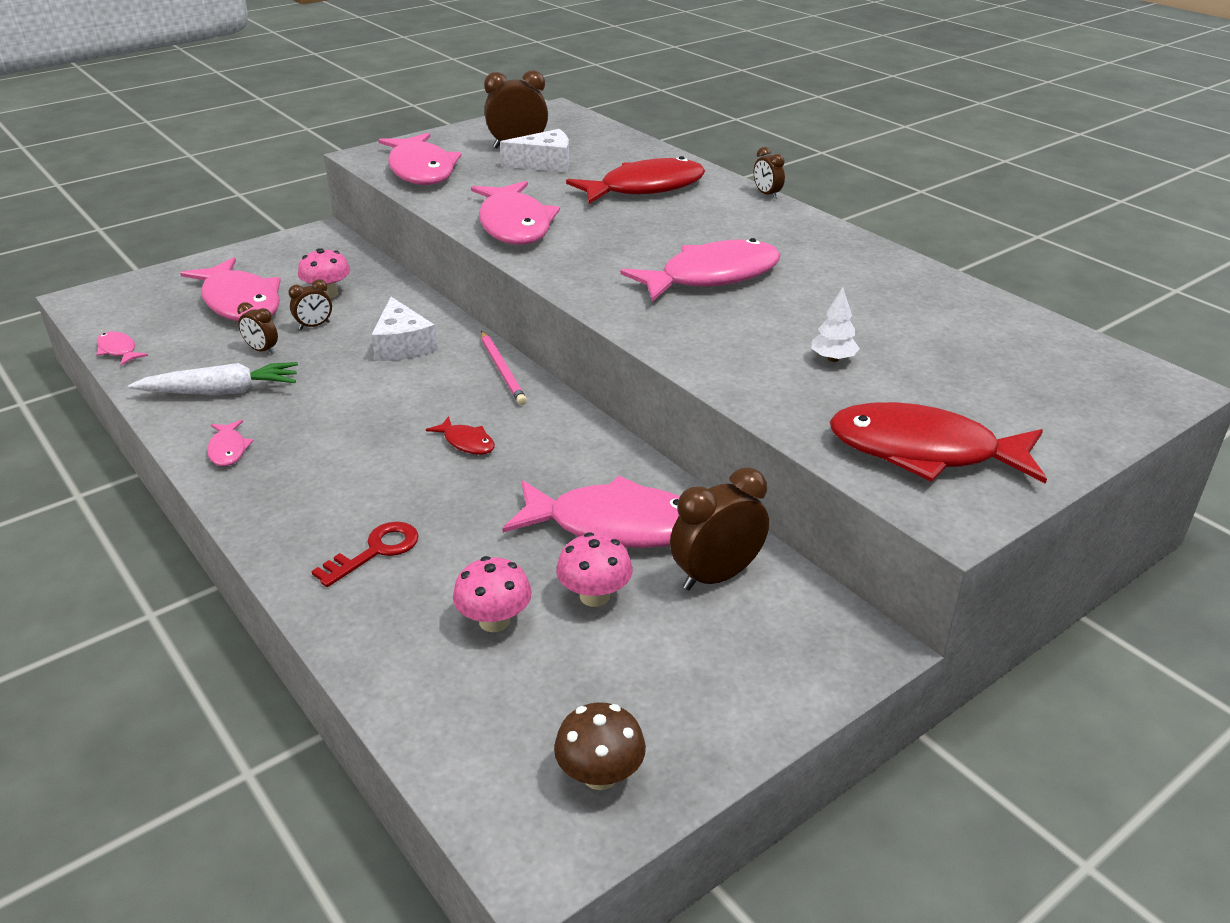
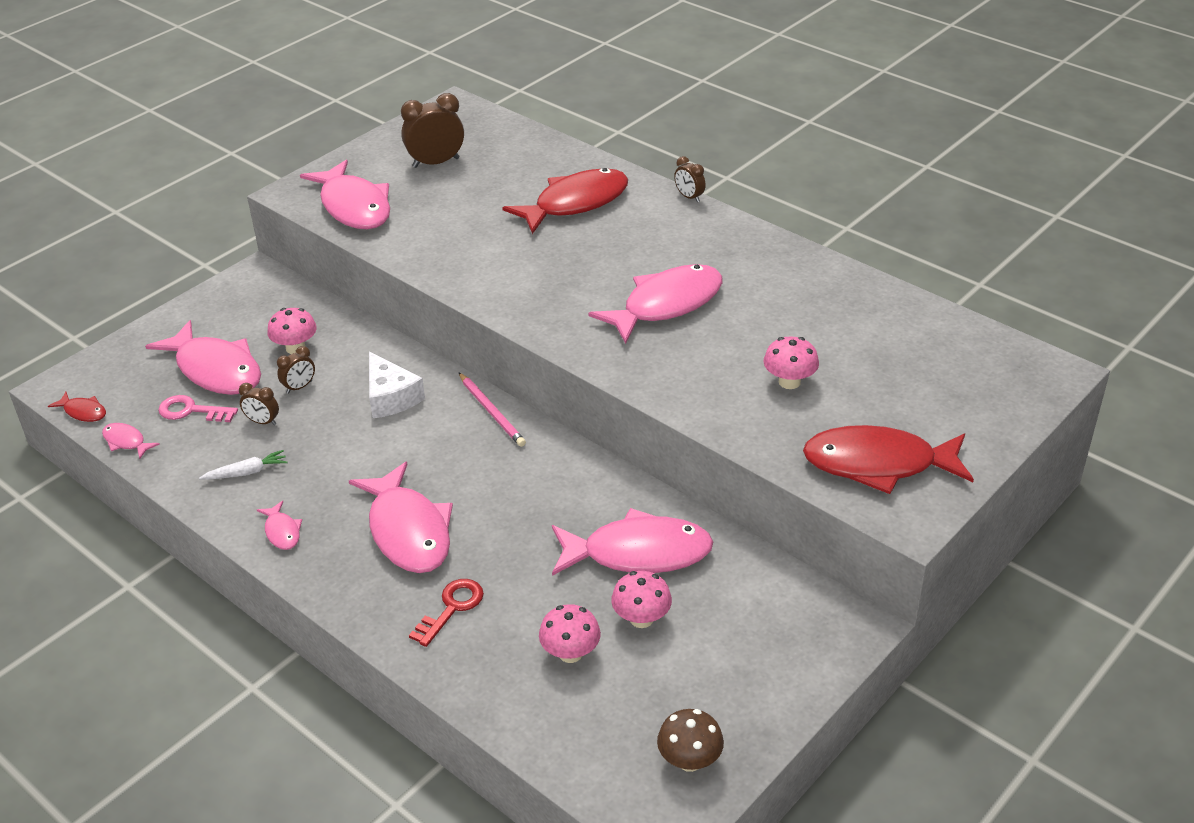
camera: 10 degrees left, 5 degrees up
(198, 333) = (192, 411): none -> pink key
(222, 391) = (247, 472): white carrot -> white carrot, size x0.59
(467, 442) = (488, 492): red fish -> red fish (83, 412)
(514, 225) = (470, 266): pink fish -> pink fish (408, 531)
(545, 164) = (470, 183): white cheese -> none
(716, 576) = (731, 585): brown clock -> none
(833, 359) = (789, 382): white tree -> pink mushroom

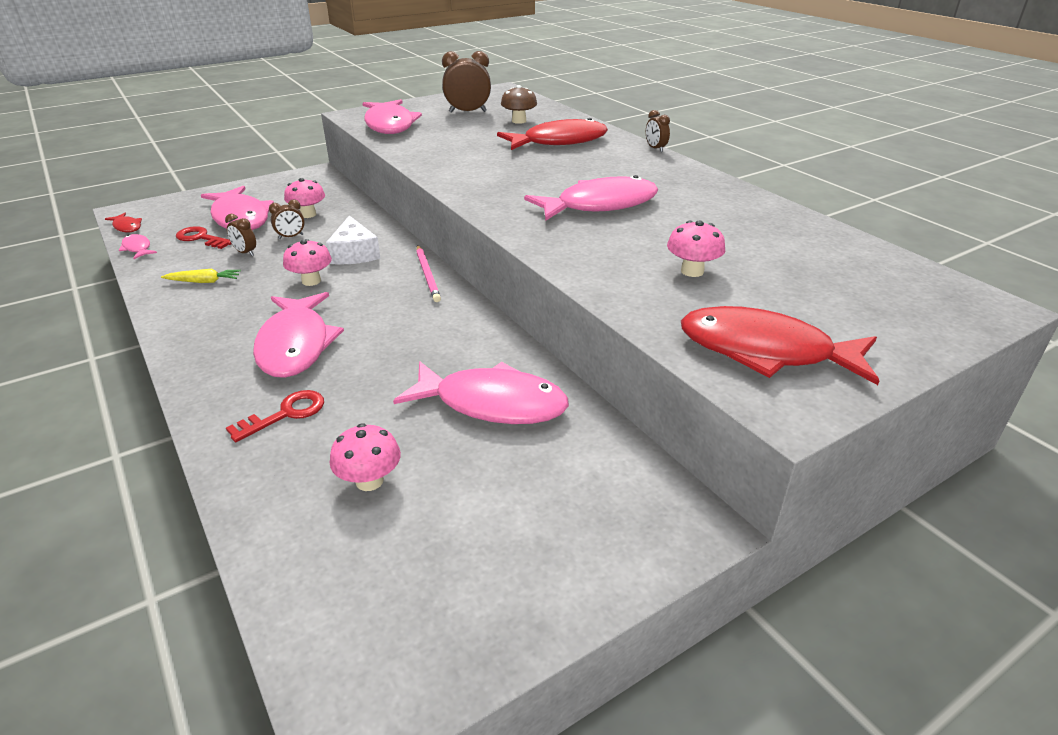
camera: 15 degrees right, 5 degrees down
(192, 411) = (201, 238): pink key -> red key
(247, 472) = (204, 281): white carrot -> yellow carrot
(282, 532) = (193, 326): pink fish -> none
(641, 618) = (462, 464): pink mushroom -> pink mushroom (311, 281)
(689, 760) = (430, 636): brown mushroom -> brown mushroom (519, 121)

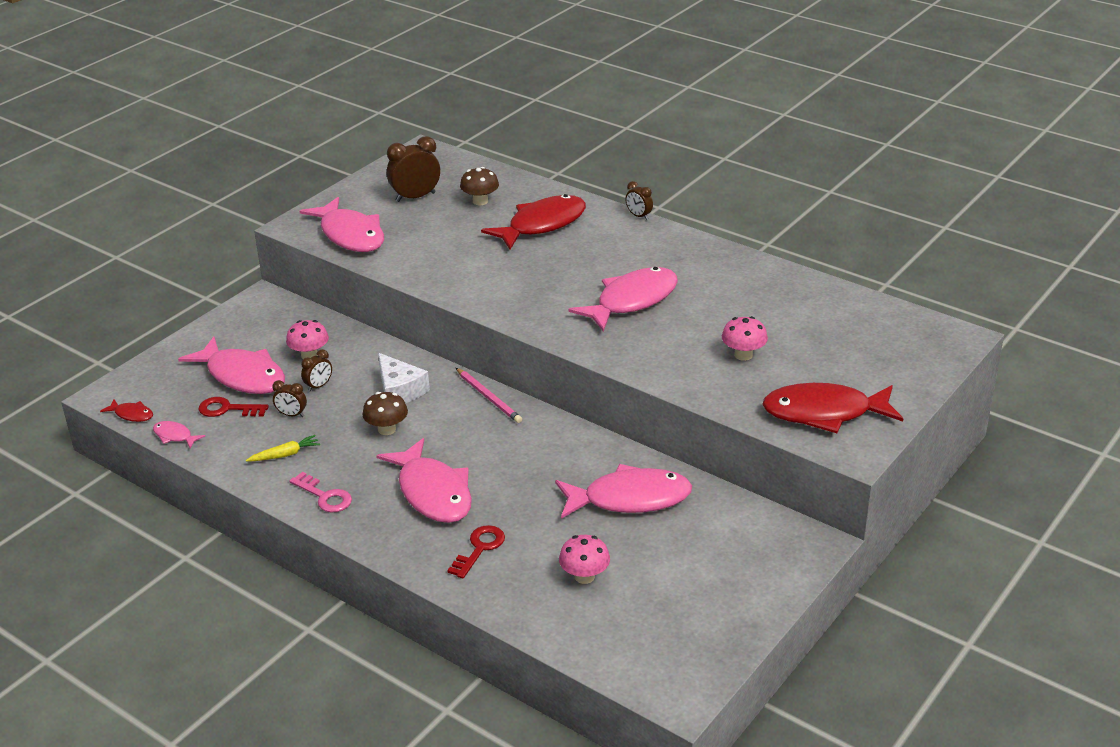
camera: 20 degrees left, 0 degrees up
(196, 323) = (324, 496): none -> pink key
(311, 281) = (387, 429): pink mushroom -> brown mushroom

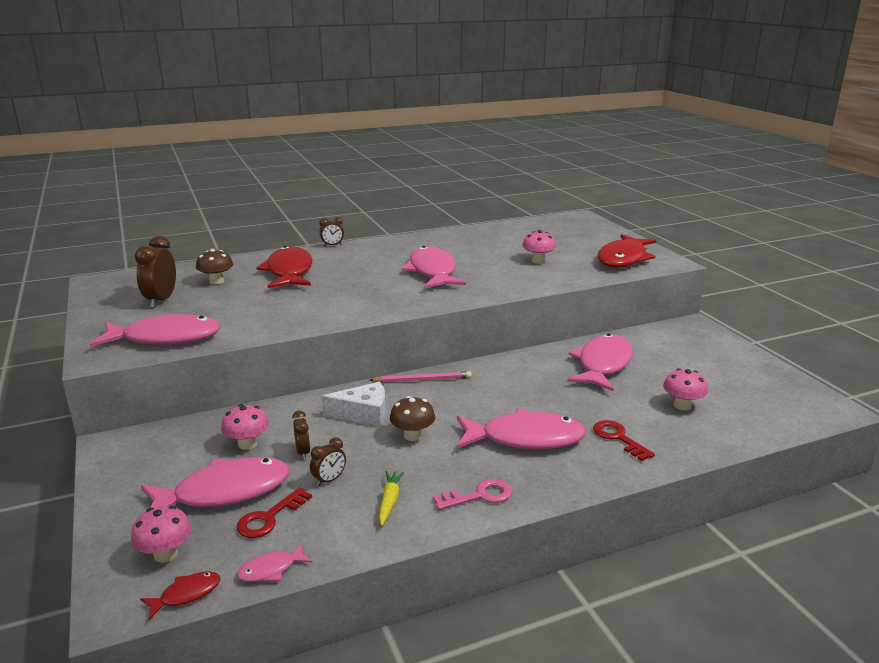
camera: 60 degrees left, 10 degrees down
(163, 387) = (165, 554): none -> pink mushroom

